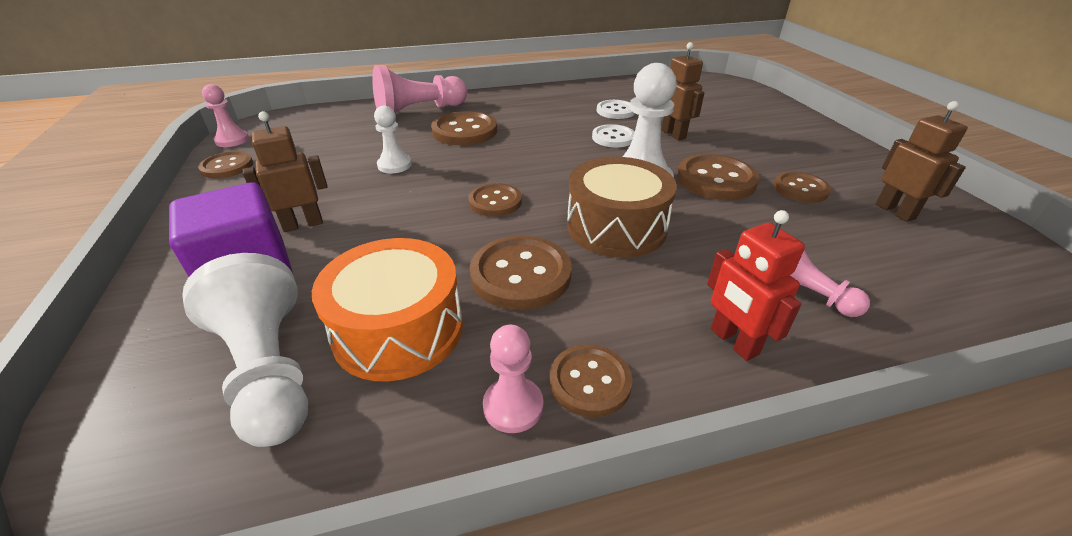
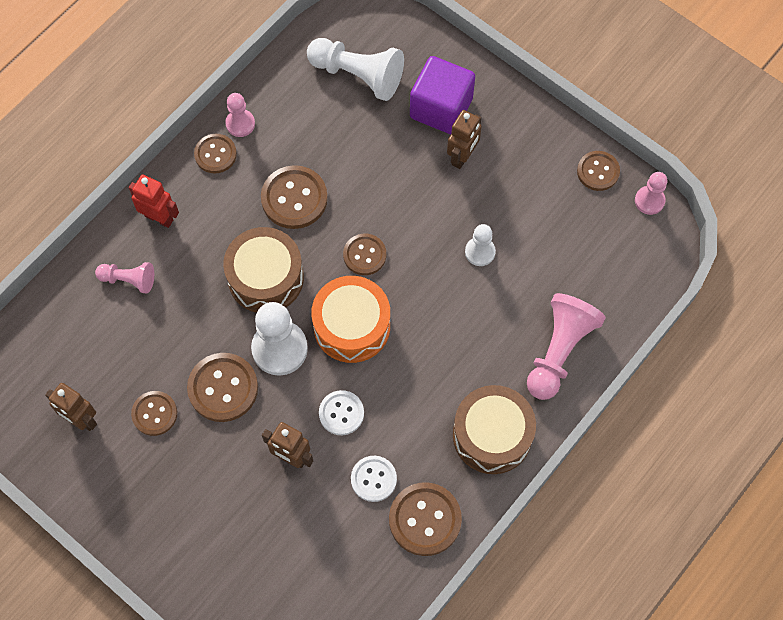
camera: 145 degrees right, 30 degrees up
(398, 329) = (324, 127): orange drum -> orange drum (352, 326)
(464, 131) = (480, 340): brown button -> brown button (425, 519)
(513, 101) = (492, 435): none -> brown drum

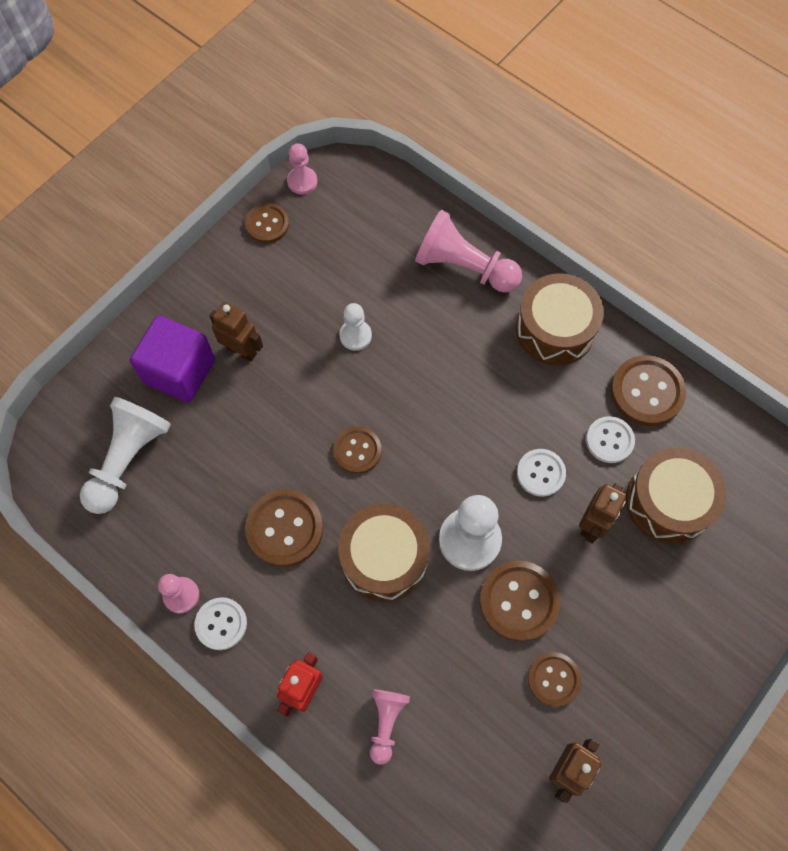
camera: 90 degrees left, 0 degrees up
(215, 154) = (221, 624): brown button -> white button
(311, 529) = (668, 502): none -> brown drum
(352, 326) = (441, 463): orange drum -> none

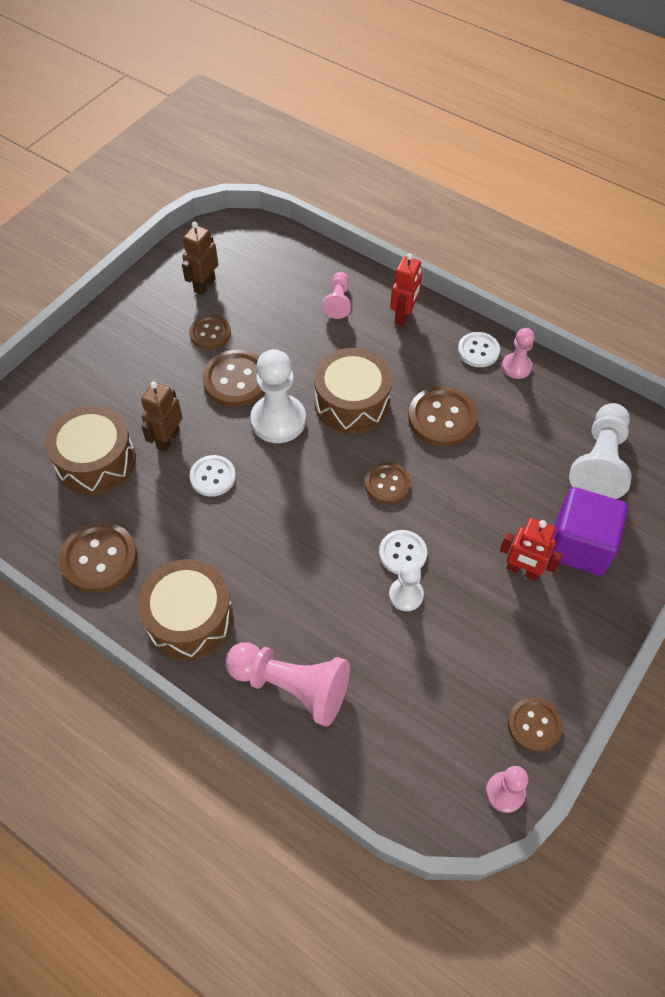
camera: 175 degrees right, 10 degrees down
(242, 350) = (522, 570): brown robot -> red robot
(609, 440) = (144, 510): white button -> white button (402, 553)

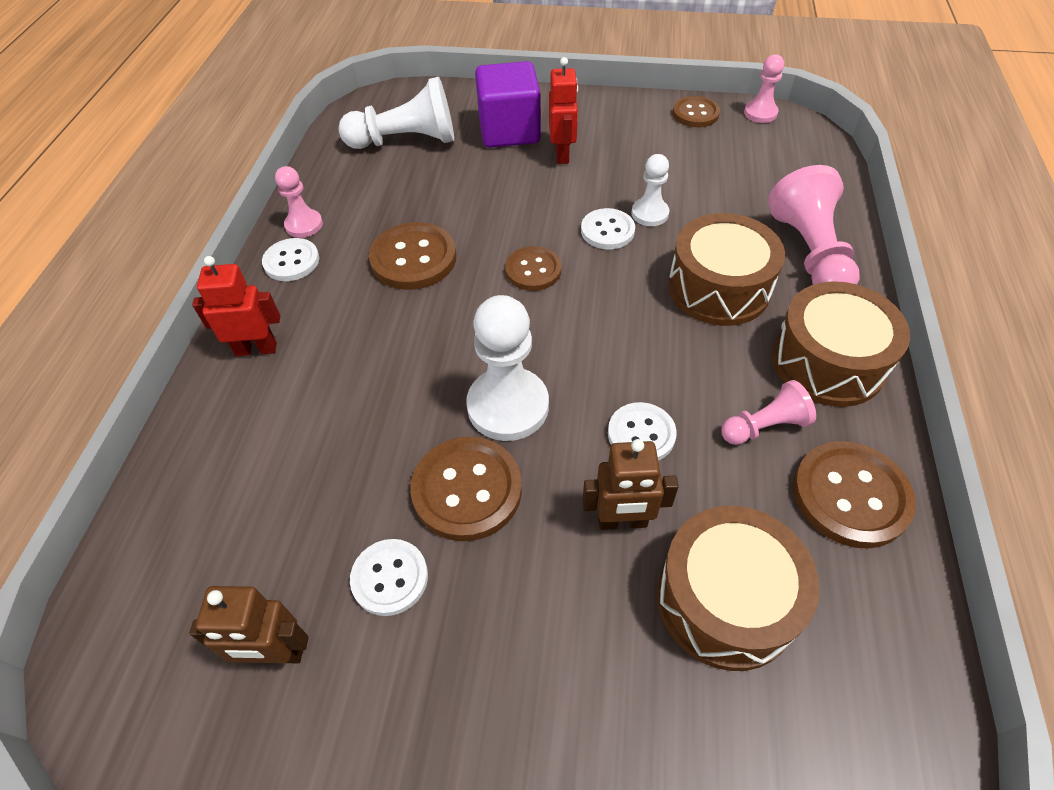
camera: 115 degrees left, 5 degrees down
(210, 333) = (390, 578): brown button -> white button
(338, 302) = (252, 433): pink pawn -> pink pawn (764, 426)
(352, 402) = (435, 344): brown drum -> brown drum (718, 288)

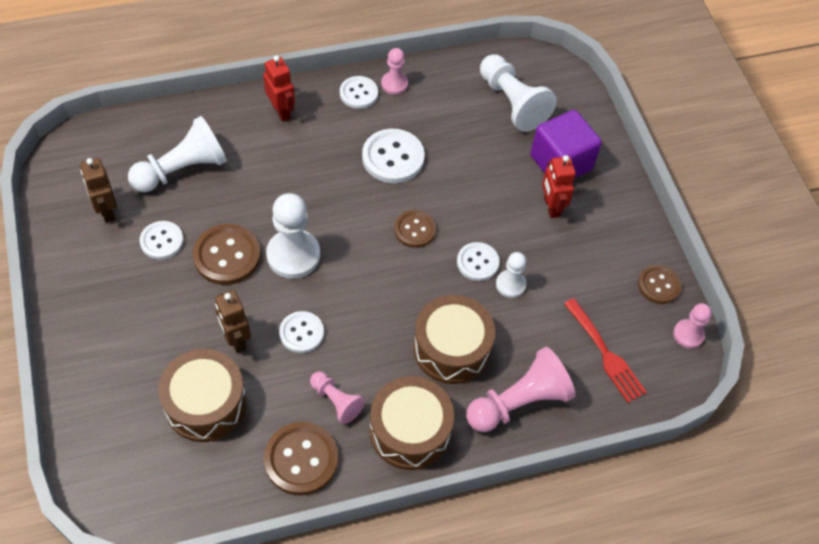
camera: 60 degrees right, 5 degrees up
(270, 506) = (182, 169): none -> white pawn
(413, 258) = (393, 157): brown button -> white button
(562, 154) = (551, 207): red robot -> red robot turned 105 degrees clockwise
(765, 171) = (605, 354): none -> red fork

